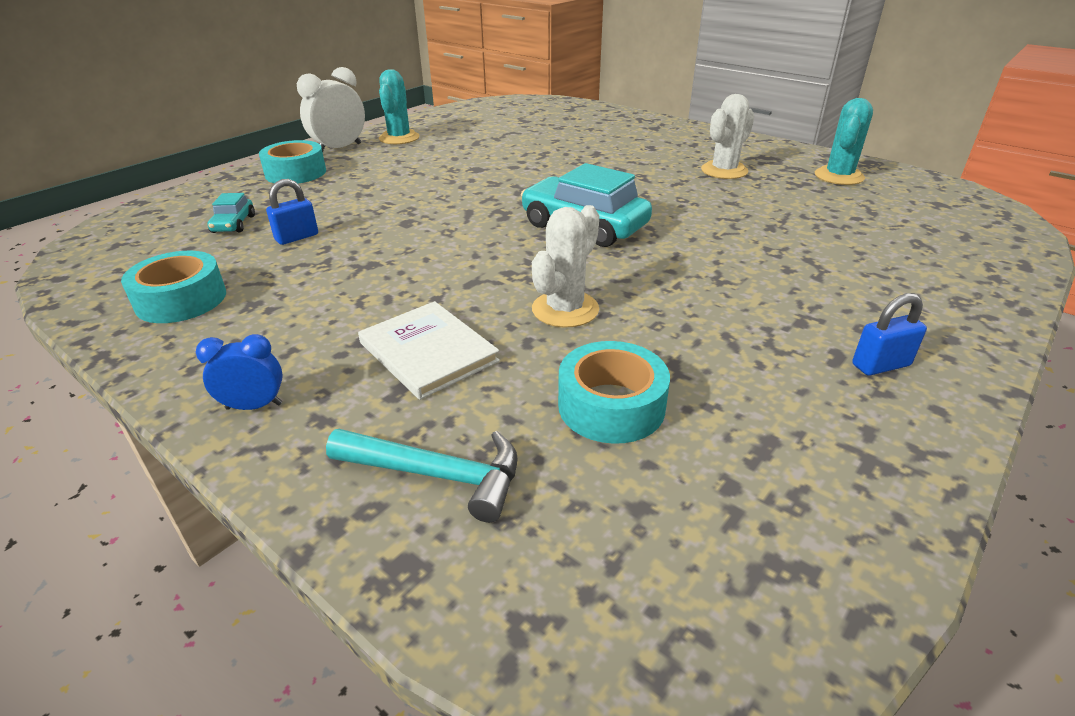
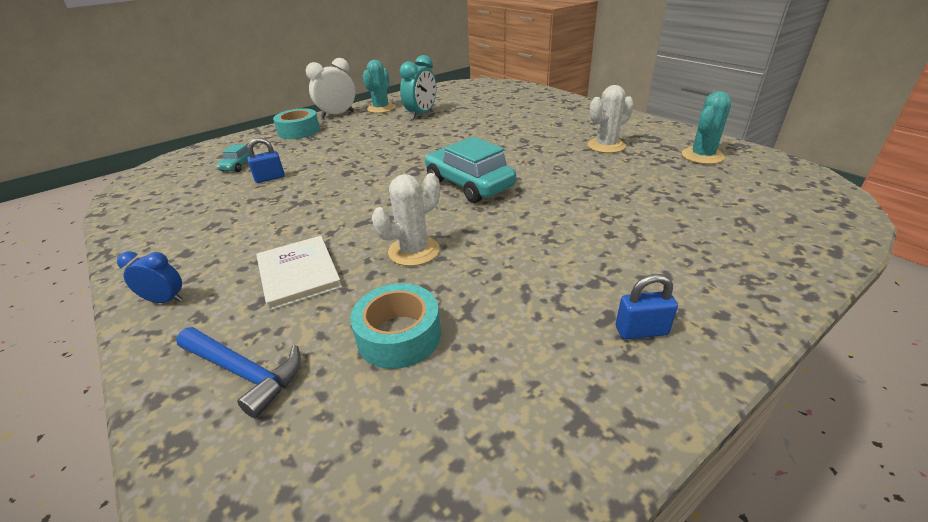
camera: 15 degrees right, 0 degrees up
(181, 300) = (173, 217): turquoise tape -> none
(437, 475) = (244, 372): turquoise hammer -> blue hammer
(462, 143) = (421, 114): none -> turquoise clock

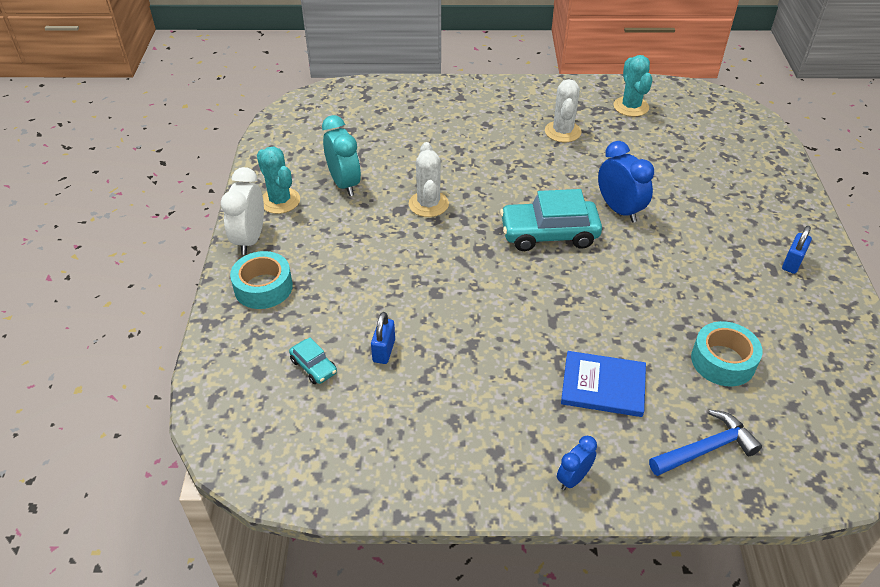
camera: 55 degrees left, 10 degrees up
(298, 274) = (603, 386): white book -> blue book
(414, 251) = (627, 311): white cactus -> white cactus (428, 204)
(549, 200) = (619, 210): none -> blue clock

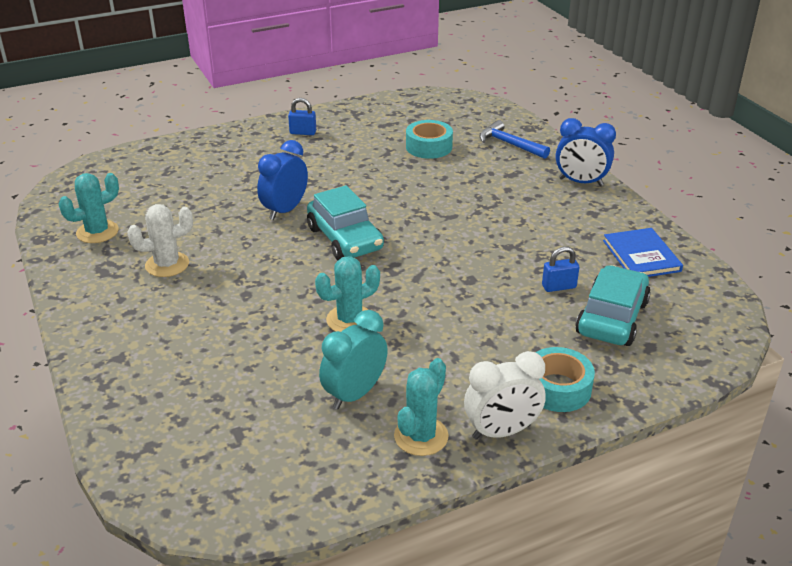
camera: 115 degrees left, 10 degrees down
(314, 366) = (612, 318): turquoise car -> turquoise car, size x2.09
(428, 204) = (349, 320): white cactus -> turquoise cactus
(573, 478) = (581, 182): blue clock -> blue clock, size x1.73
(603, 386) = (495, 185): blue book -> blue book (641, 256)

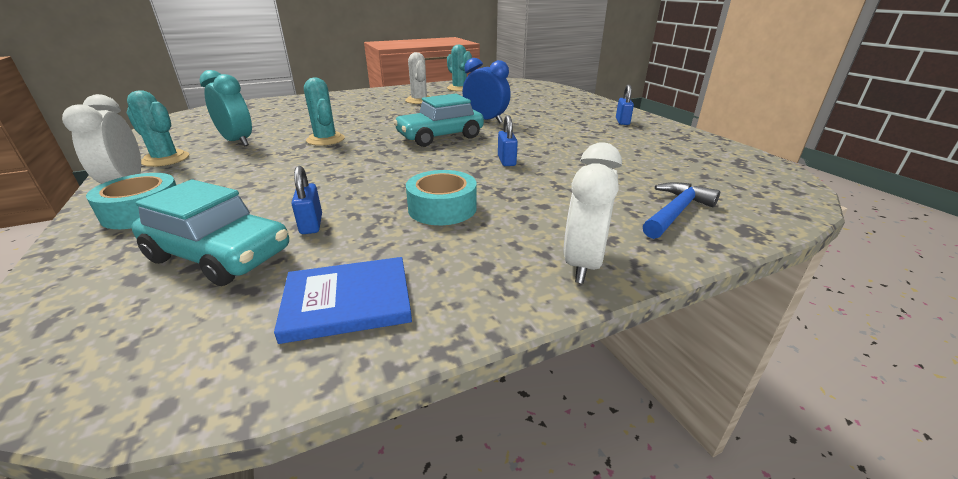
camera: 90 degrees right, 5 degrees down
(419, 201) = (506, 161): none -> blue padlock
(429, 147) = (630, 166): turquoise tape -> turquoise tape (442, 208)
(581, 182) = (583, 264): blue clock -> white clock

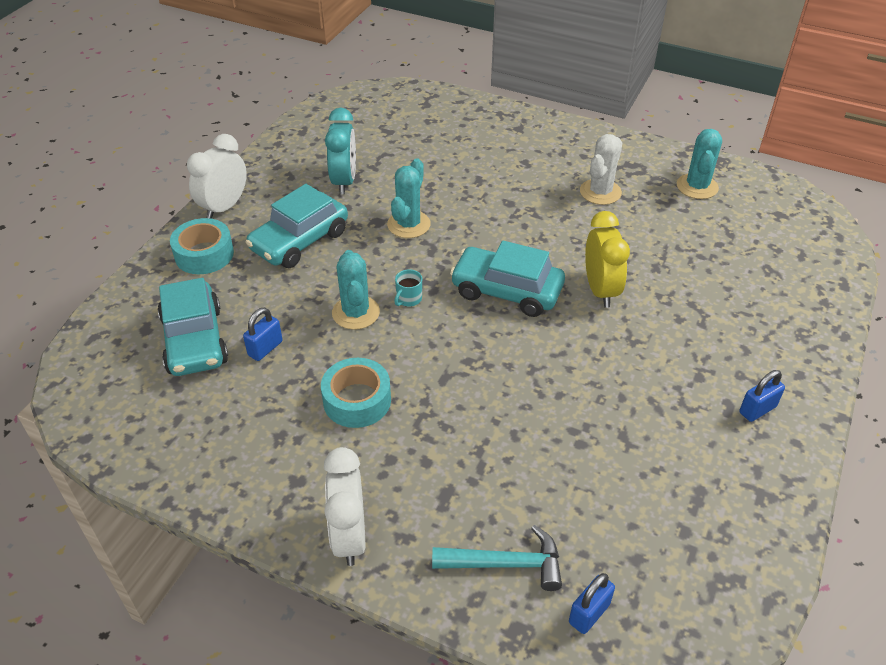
camera: 50 degrees right, 15 degrees up
(165, 159) = (275, 180): turquoise cactus -> turquoise cactus (356, 313)
(244, 172) = (299, 241): none -> turquoise car
(347, 301) = (203, 439): blue book -> none
(386, 160) = (408, 299): none -> turquoise mug
(486, 120) = (600, 290): blue clock -> yellow clock
(506, 161) = (499, 379): blue padlock -> blue padlock (589, 613)
(583, 264) = (349, 536): white clock -> white clock turned 75 degrees counterclockwise
(676, 212) = (505, 564): blue hammer -> turquoise hammer

